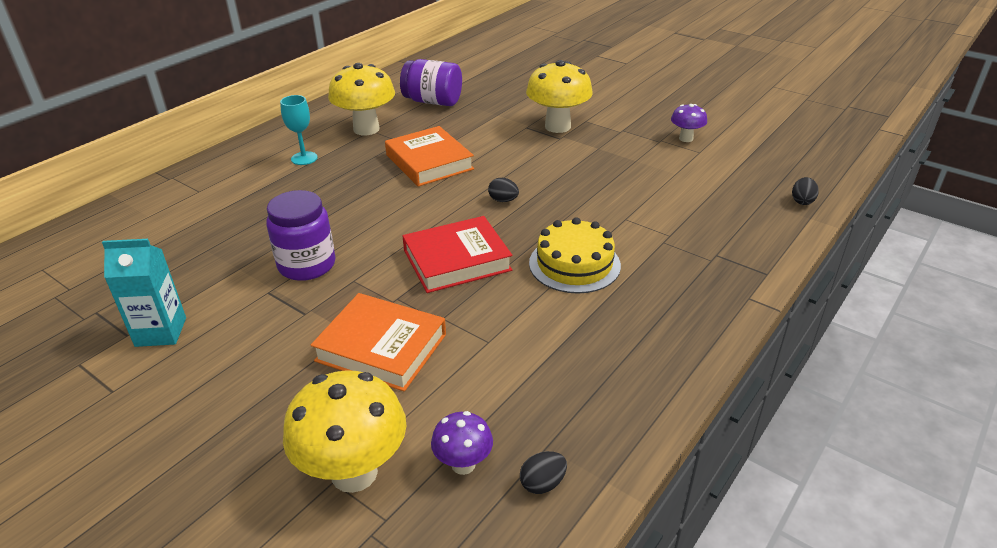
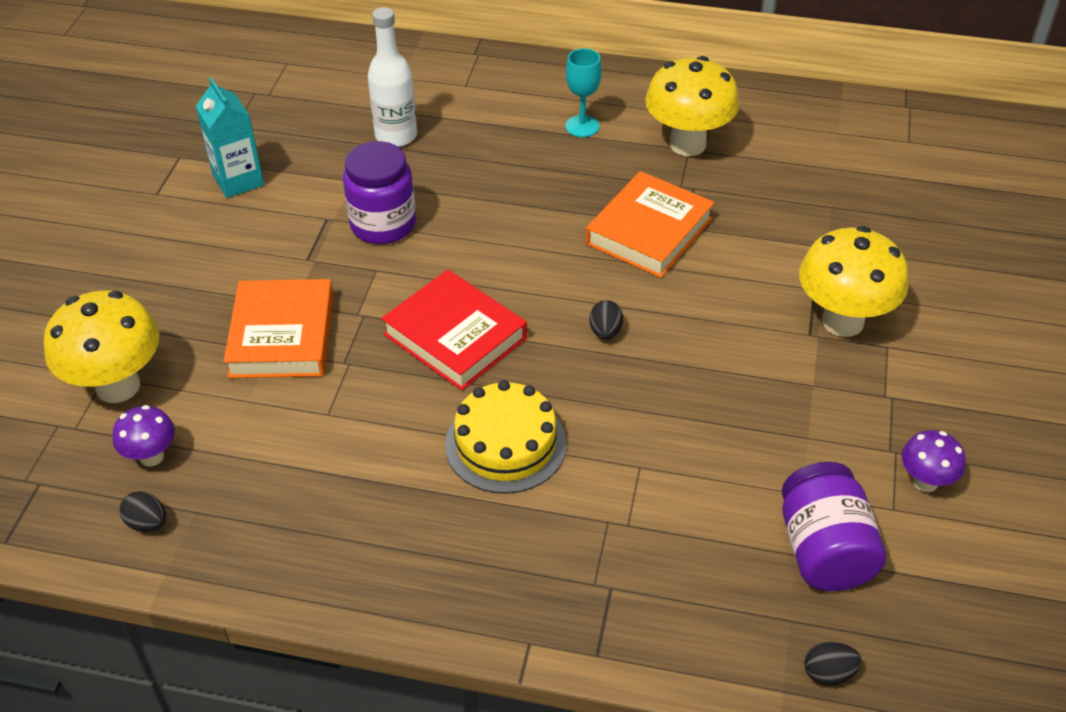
camera: 65 degrees right, 10 degrees up
(214, 235) = (396, 136): none -> white bottle
(433, 101) = (811, 171): purple jar -> purple jar (824, 550)

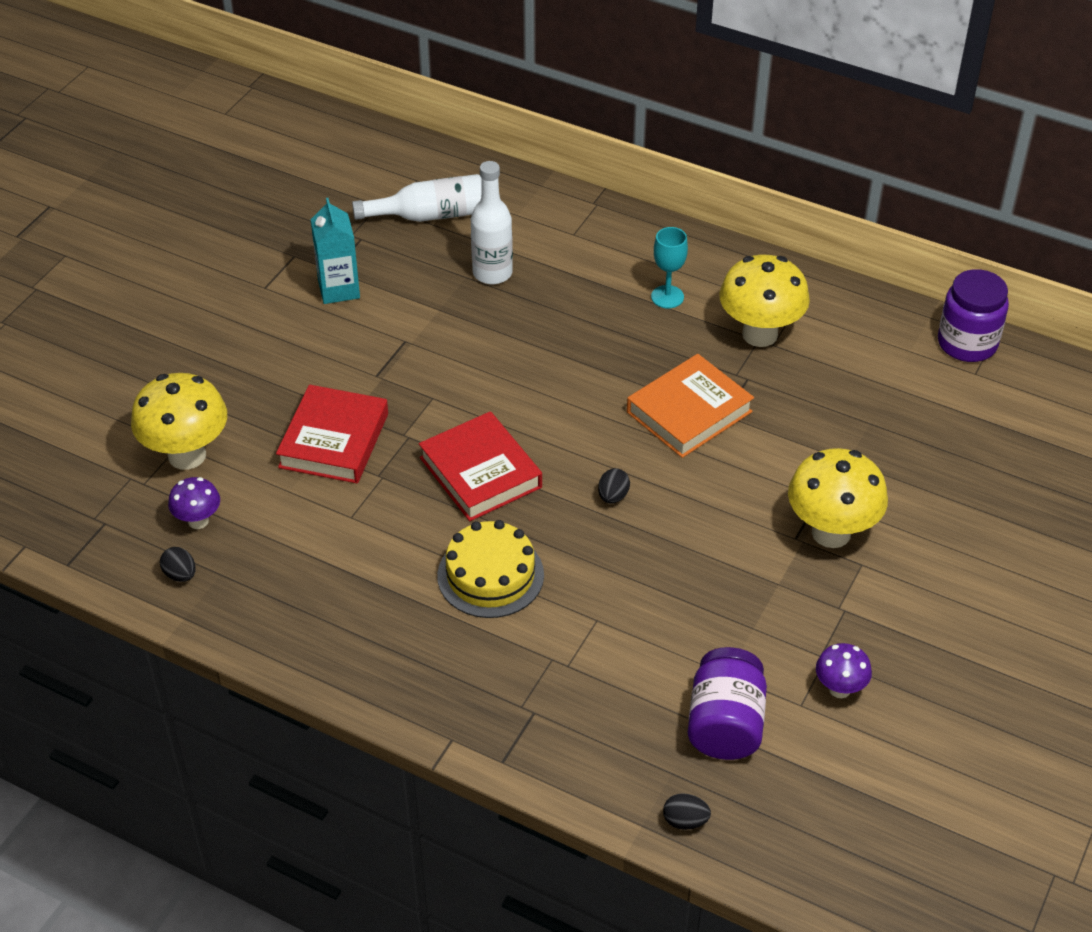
camera: 15 degrees right, 0 degrees up
(282, 336) = (334, 440): orange book -> red book
(312, 93) = (430, 215): none -> white bottle
(383, 224) = (452, 356): purple jar -> purple jar (967, 343)

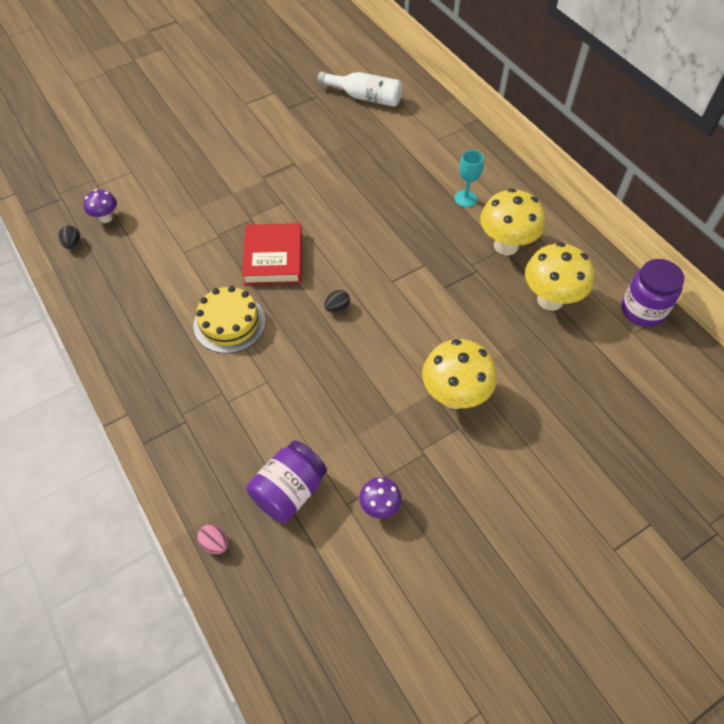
camera: 30 degrees right, 10 degrees up
(187, 455) = (131, 179): yellow mushroom -> yellow mushroom (550, 300)
(334, 440) = (210, 204): red book -> none
(339, 289) = (282, 119): turquoise carton -> none
(492, 273) = (373, 143): white bottle -> none
(685, 821) = (215, 543): black egg -> pink egg
(689, 412) = (424, 276): orange book -> none

